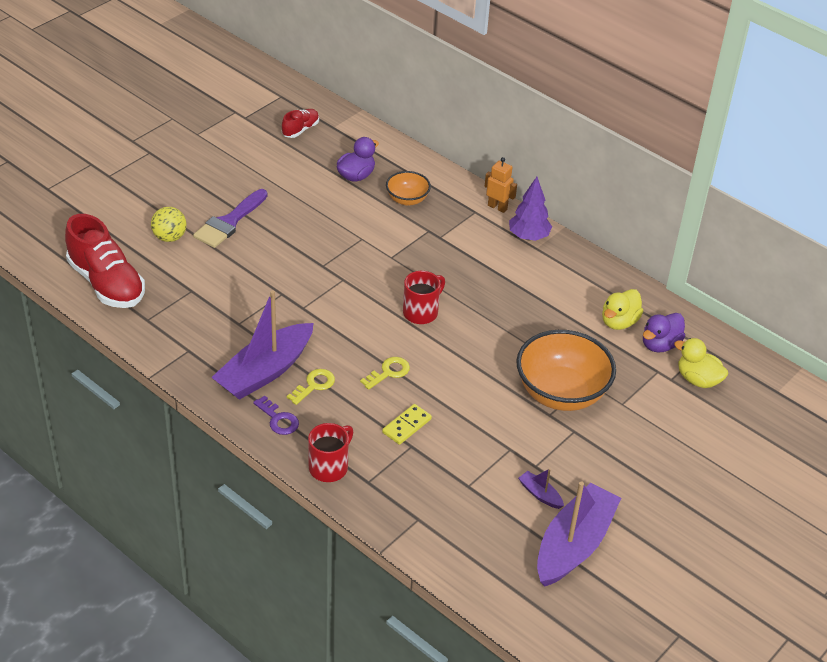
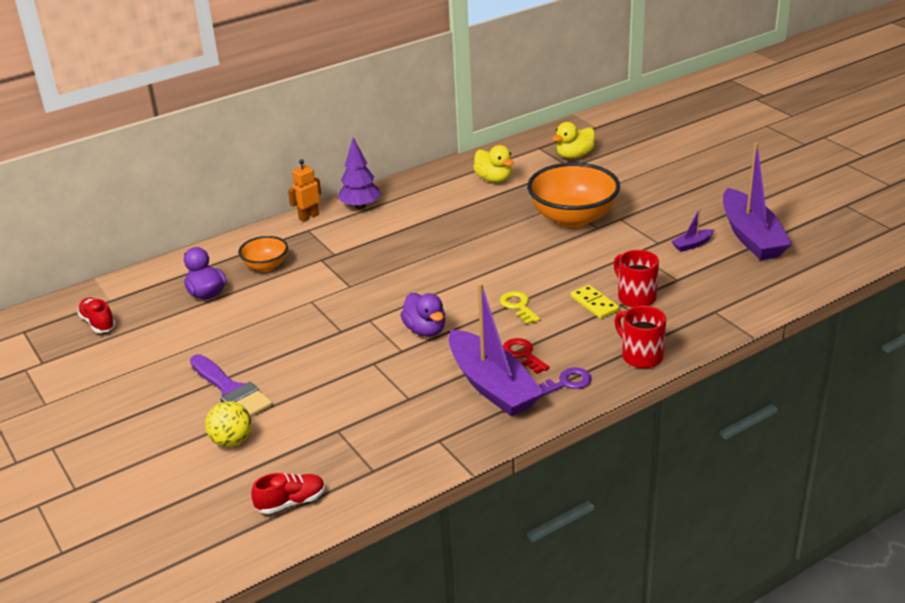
camera: 70 degrees left, 10 degrees down
(106, 283) = (291, 502): red shoe -> red shoe, size x0.49
(314, 385) = (523, 354): yellow key -> red key
(421, 312) = (440, 277): red mug -> red mug (635, 297)
(574, 545) = (751, 236): purple boat -> purple boat turned 150 degrees counterclockwise
(660, 345) = (528, 165): purple duck -> purple duck (425, 330)

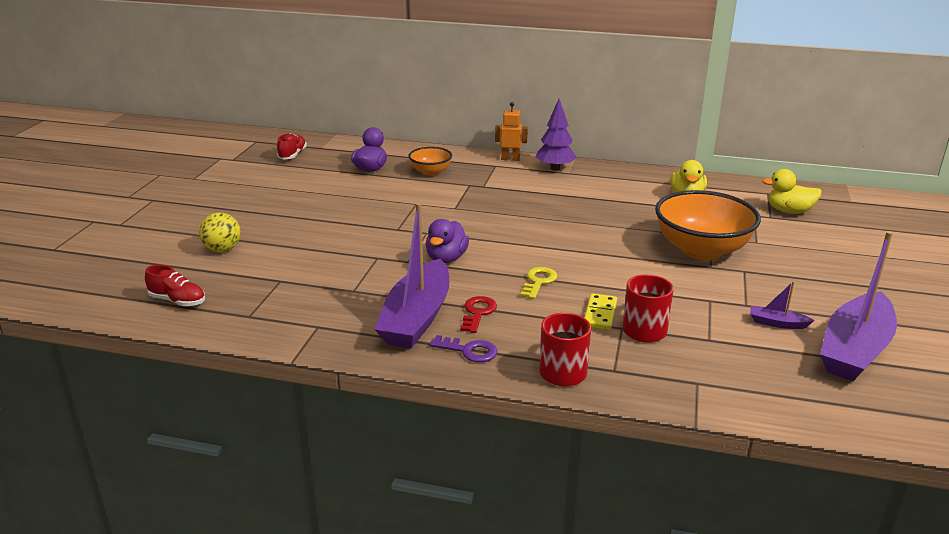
camera: 45 degrees right, 5 degrees down
(231, 391) = (277, 224): purple brush -> none

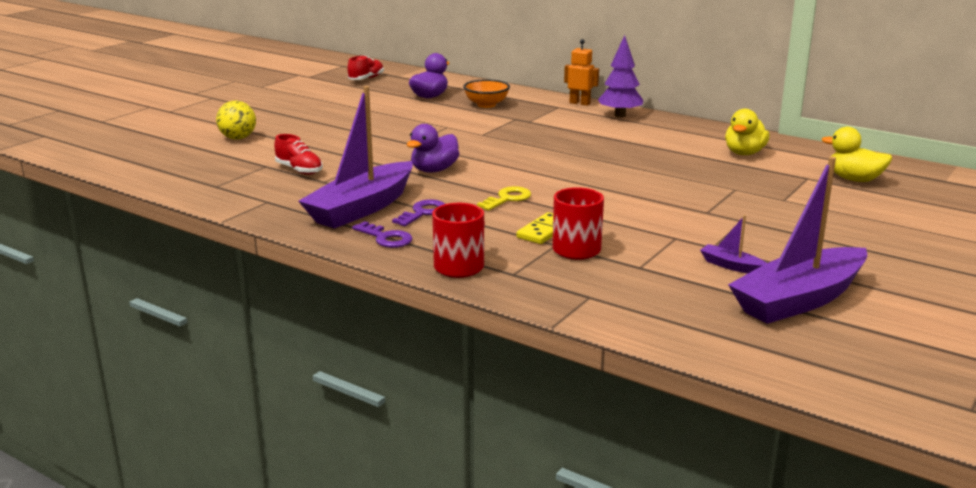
camera: 20 degrees right, 5 degrees down
(177, 301) = (167, 168): red shoe -> red shoe (299, 170)
(477, 313) = (423, 213): red key -> purple key
(701, 250) = (711, 198): orange bowl -> none

